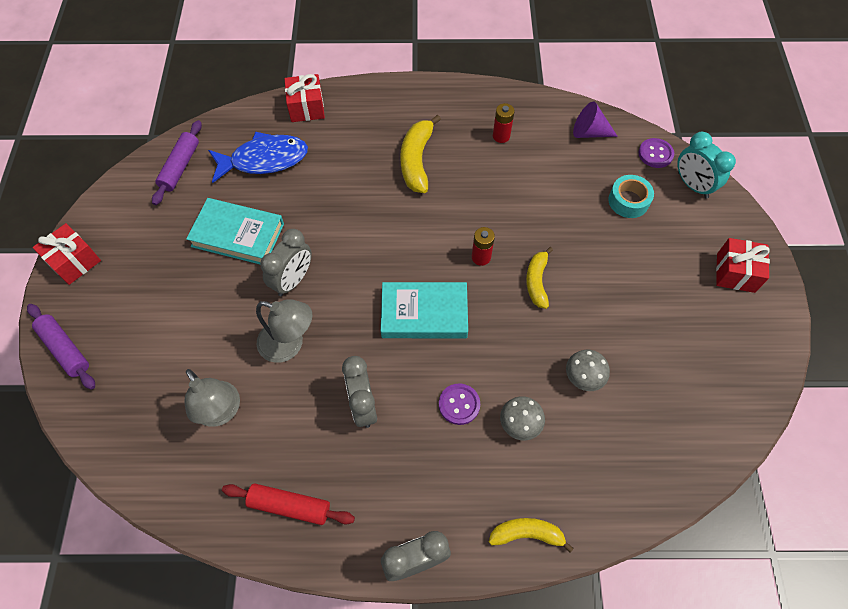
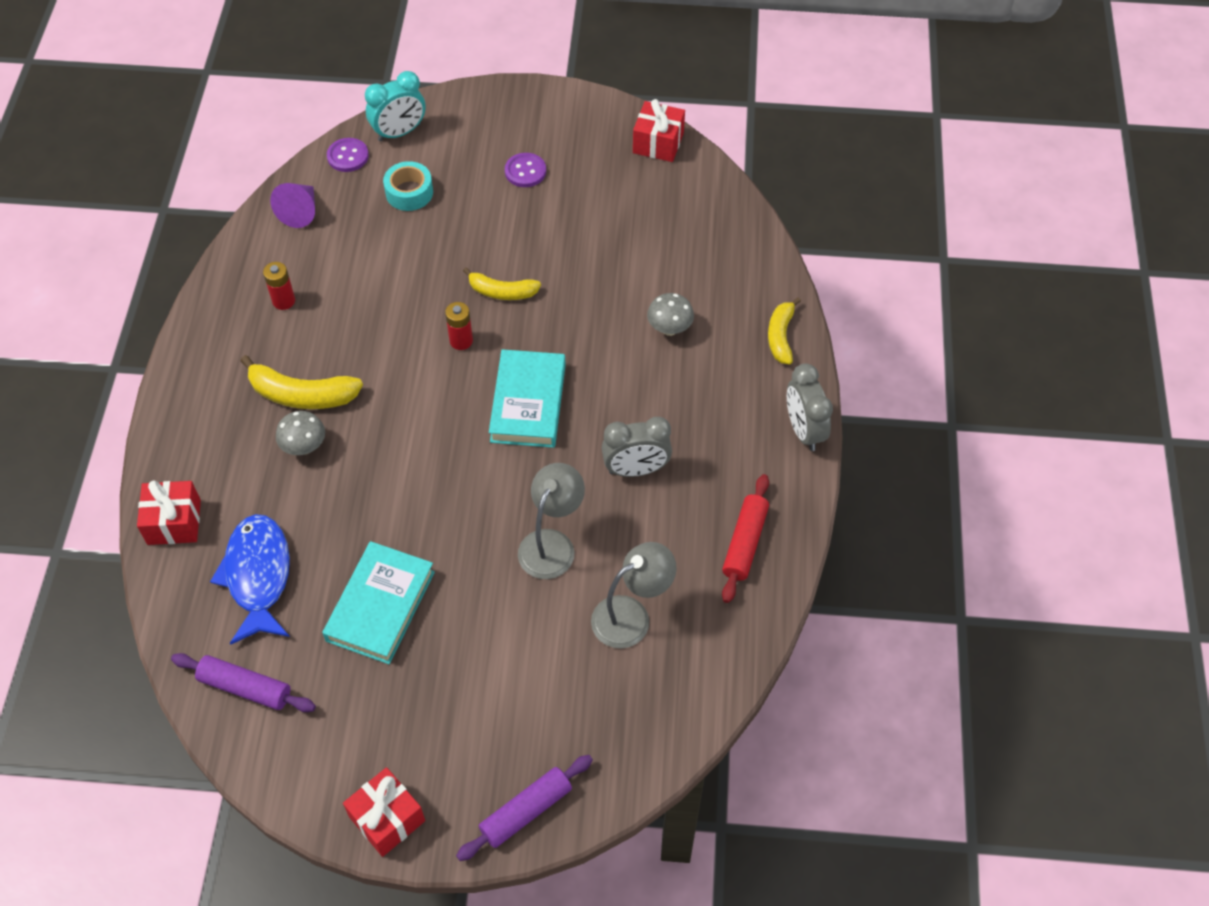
camera: 85 degrees left, 5 degrees down
(293, 280) = (462, 540): grey clock -> none
(459, 404) = (643, 379): purple button -> purple button (525, 171)
(583, 378) = (623, 268): grey mushroom -> grey mushroom (304, 447)
(735, 273) = (518, 121): red gift -> red gift (658, 143)

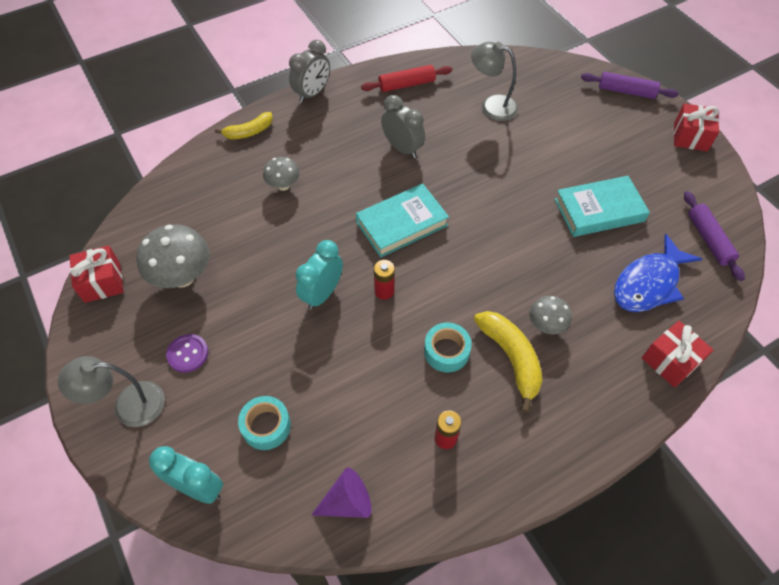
camera: 125 degrees left, 0 degrees up
(348, 156) = (255, 512): purple button -> none
(355, 350) = (446, 351): none -> turquoise tape
(502, 292) = (322, 294): yellow banana -> turquoise clock
(552, 544) = (484, 158): grey lamp -> grey lamp (128, 406)
(615, 199) = (182, 277): none -> grey mushroom

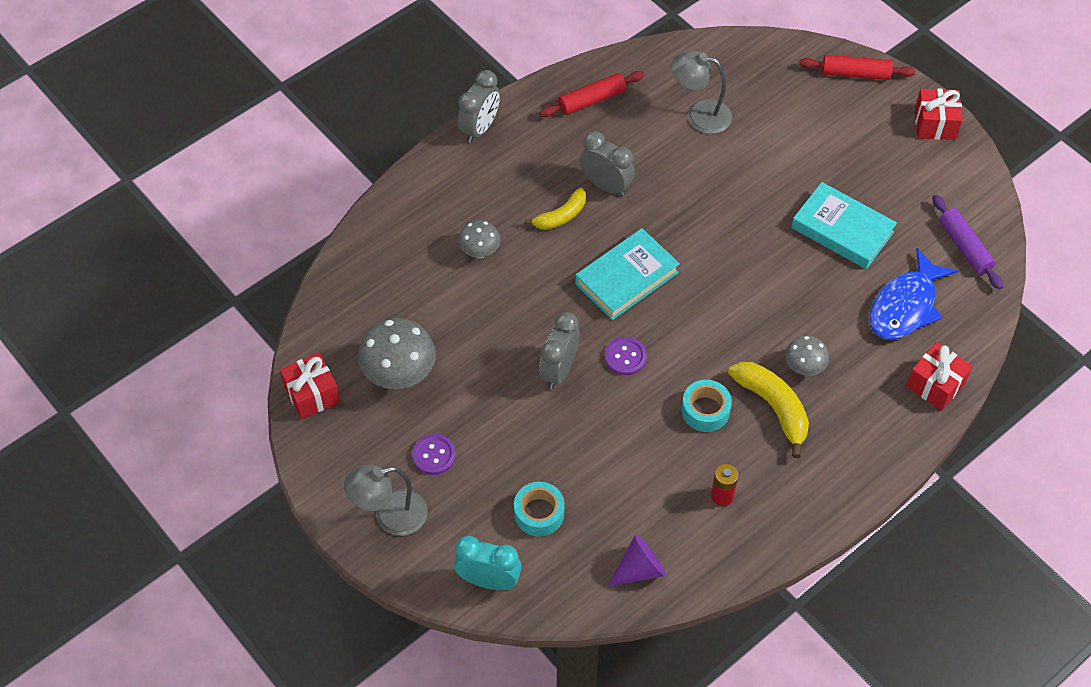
camera: 10 degrees left, 0 degrees up
(249, 132) = (418, 190): yellow banana -> yellow banana (561, 216)
(322, 294) = (559, 370): turquoise clock -> grey clock
(384, 291) = (625, 357): red battery -> purple button
(599, 210) = (842, 230): turquoise book -> turquoise book turned 60 degrees clockwise
(626, 91) = (855, 74): purple rolling pin -> red rolling pin

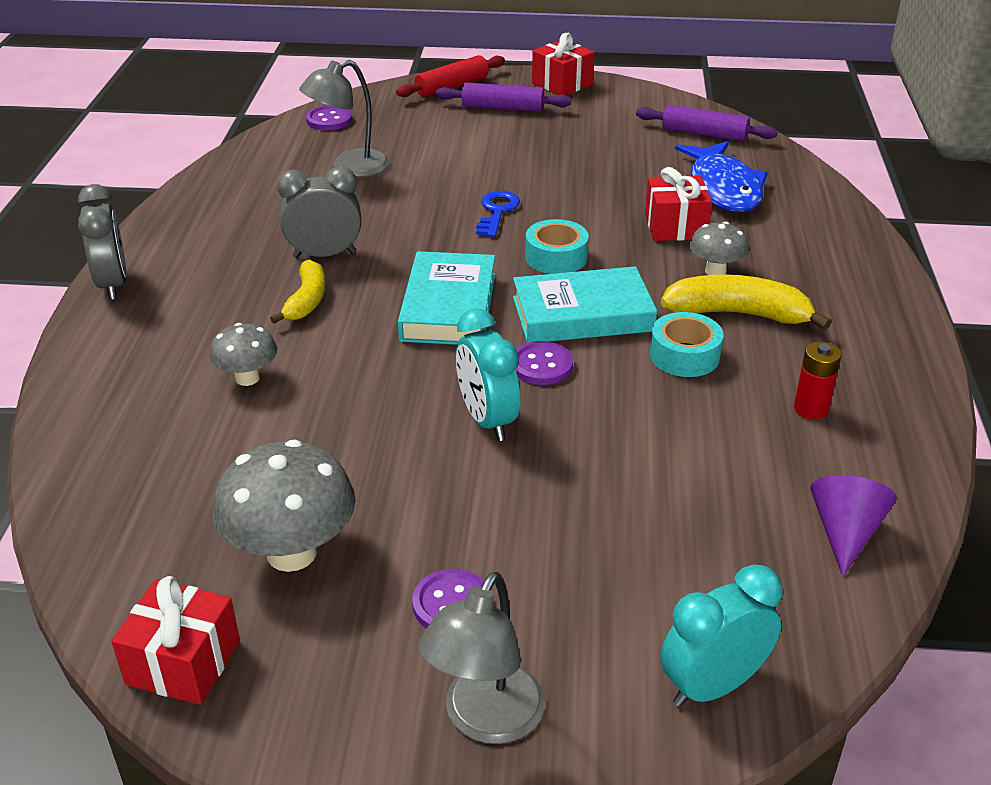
camera: 45 degrees left, 20 degrees down
(539, 513) = (662, 565): turquoise tape -> turquoise tape (556, 257)
(559, 370) = (487, 420): grey clock -> turquoise clock
(591, 100) = (220, 207): red rolling pin -> none
(736, 56) = (329, 120): none -> purple button
(740, 221) = (497, 211): none -> blue key
(842, 230) = (594, 172): turquoise book -> turquoise book (582, 314)
(862, 122) = (503, 108): none -> purple rolling pin
(935, 385) = (832, 220): red gift -> red gift (675, 226)

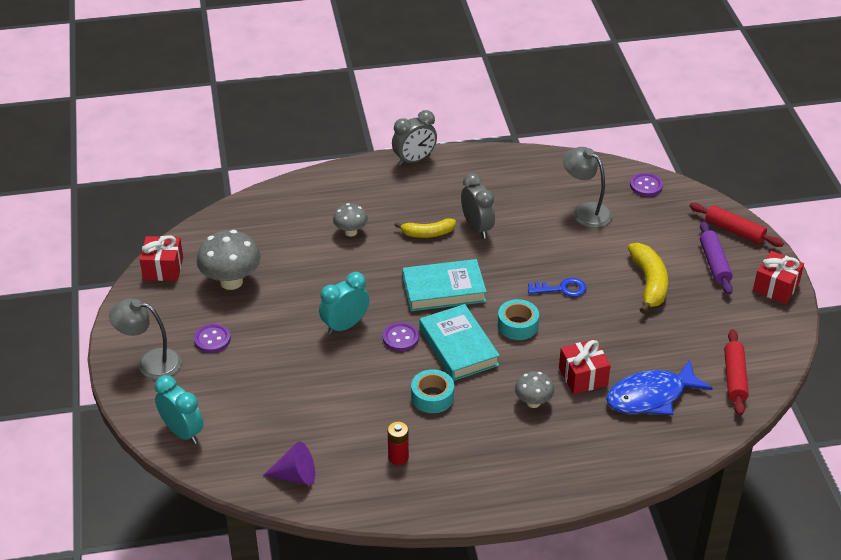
camera: 75 degrees right, 5 degrees up
(704, 134) = (734, 378): purple rolling pin -> red rolling pin
(738, 314) = (487, 418): yellow banana -> yellow banana (649, 283)

